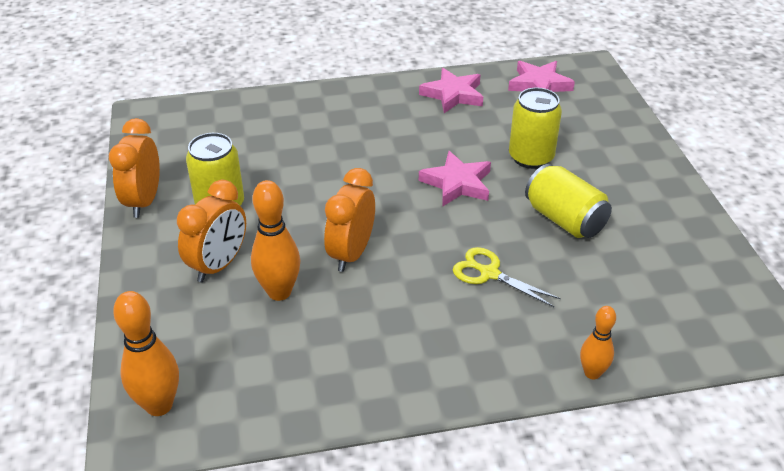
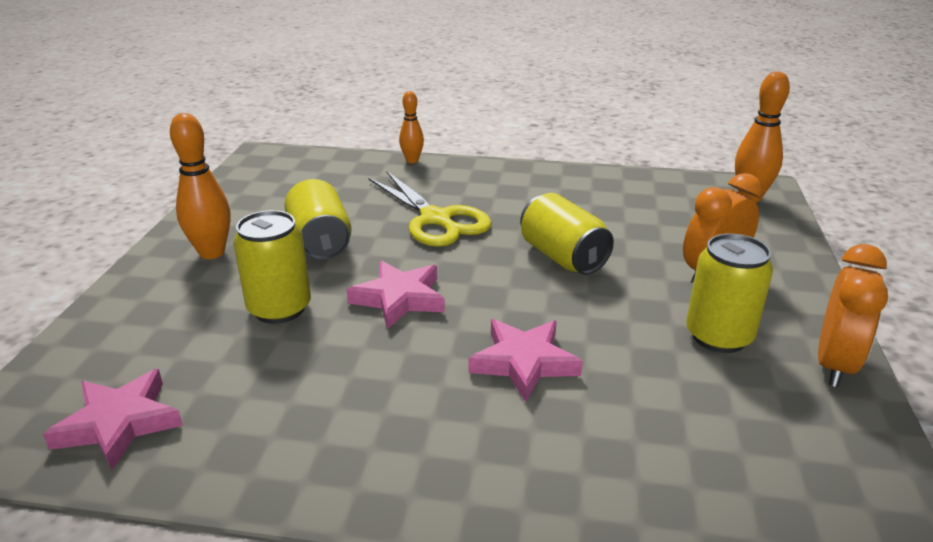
camera: 160 degrees left, 10 degrees down
(279, 292) = (645, 242): orange bowling pin -> orange bowling pin (212, 253)
(351, 254) = (562, 257): orange clock -> yellow can
(453, 95) = (281, 441): pink star -> pink star (524, 362)
(489, 273) = (436, 219): yellow scissors -> yellow scissors, size x1.60

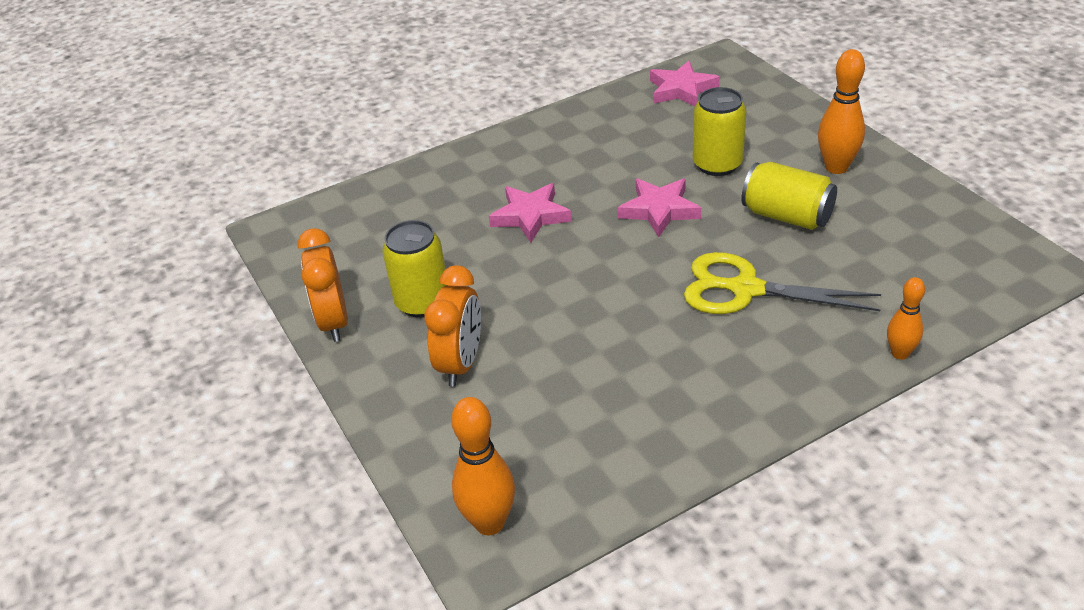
camera: 145 degrees right, 10 degrees up
(562, 257) = (595, 311): yellow can -> none

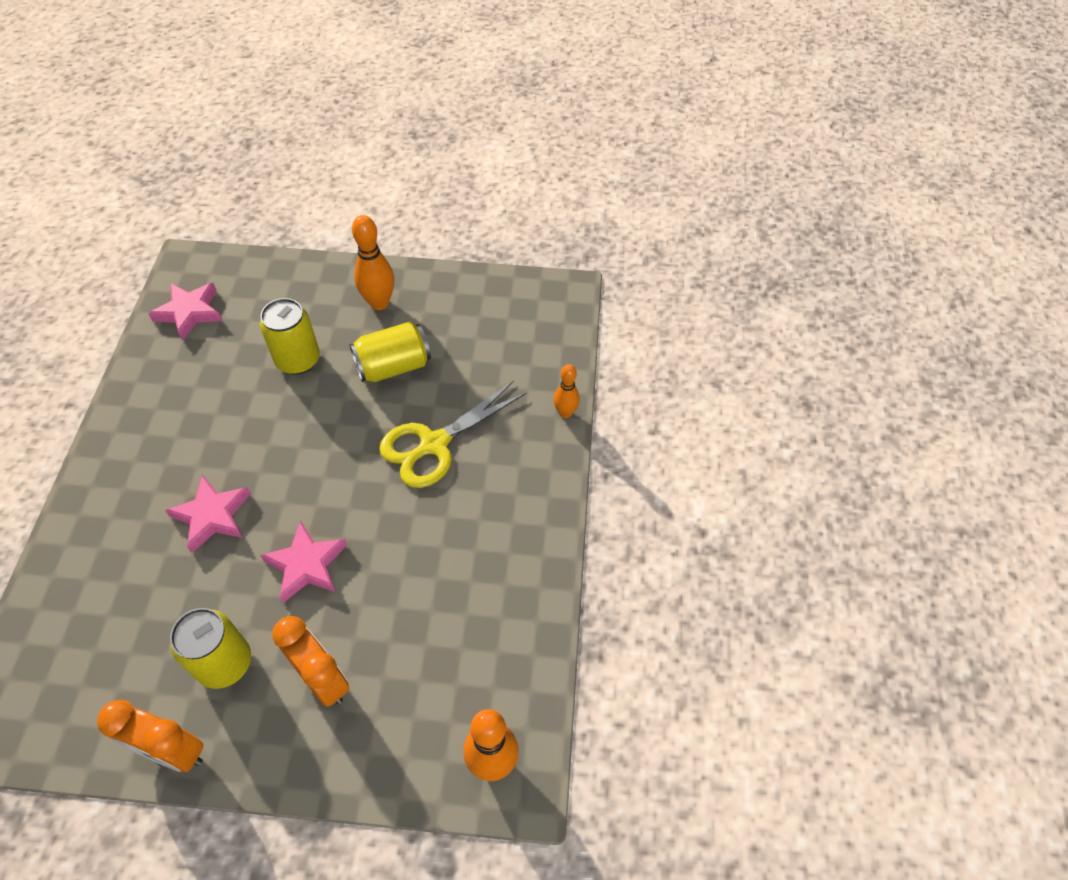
camera: 60 degrees left, 15 degrees up
(659, 210) = (304, 430): pink star -> pink star (306, 565)

